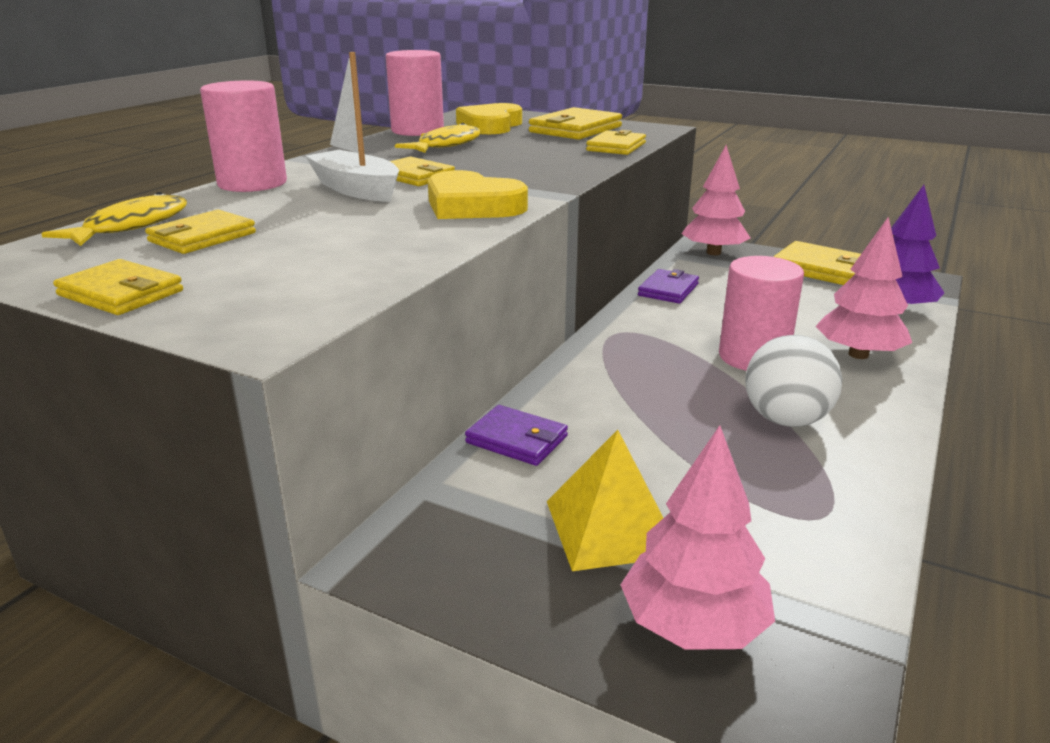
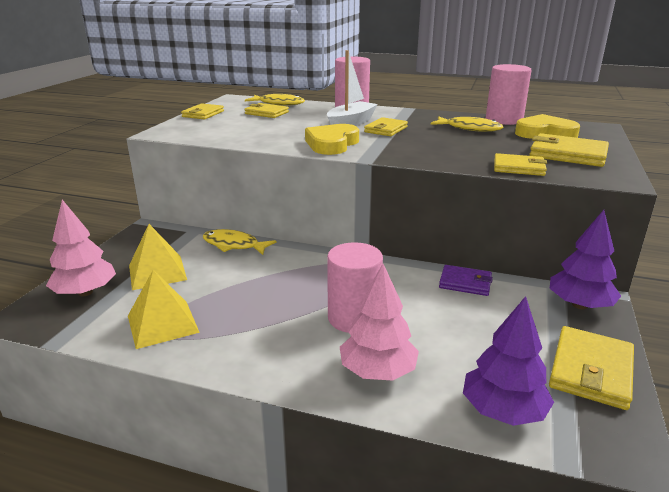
camera: 80 degrees right, 0 degrees up
(517, 439) = (234, 245): purple wallet -> yellow fish
(713, 252) = (579, 305): pink tree -> purple tree
(786, 420) = (261, 327): white ball -> none
(795, 509) = (162, 324): none -> yellow pyramid

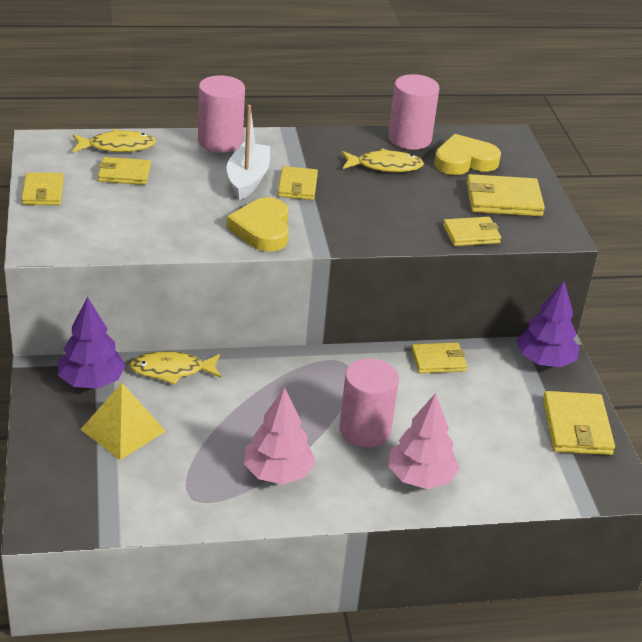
camera: 30 degrees left, 10 degrees up
(85, 292) = (72, 477): pink tree -> pink tree (278, 473)
(162, 324) = (193, 488): yellow pyramid -> none
(465, 283) = (438, 360): purple wallet -> yellow wallet
(503, 411) = (530, 482): purple tree -> purple tree (91, 381)

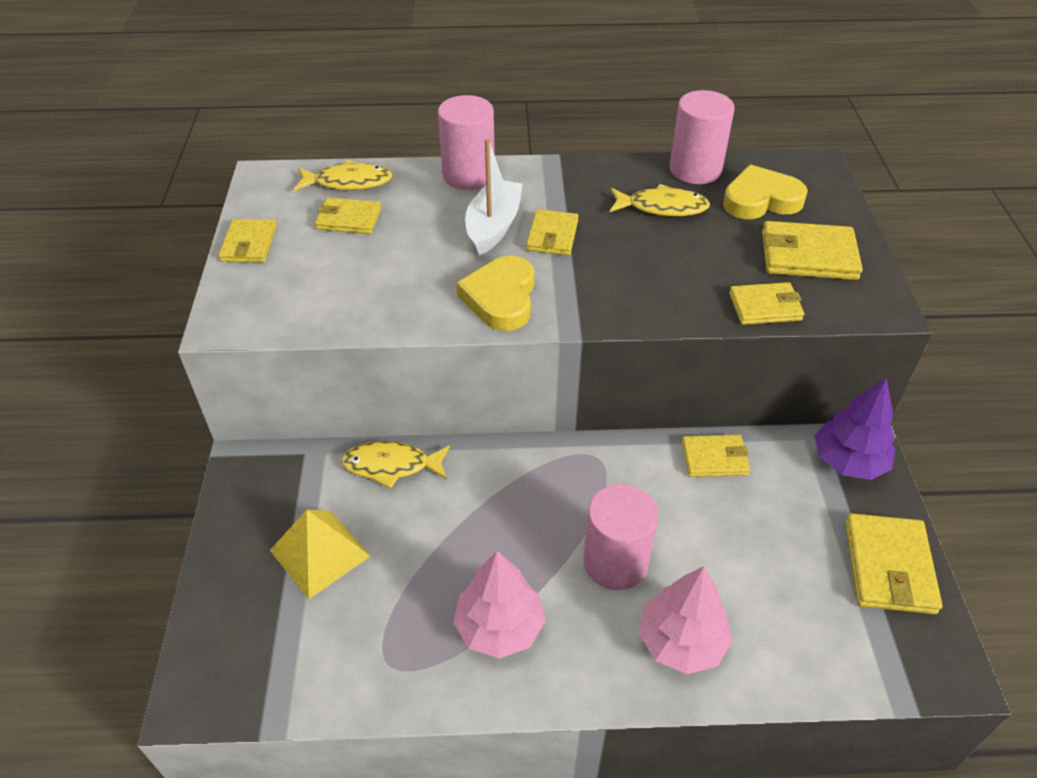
camera: 10 degrees right, 10 degrees up
(91, 381) = (295, 479): purple tree -> none

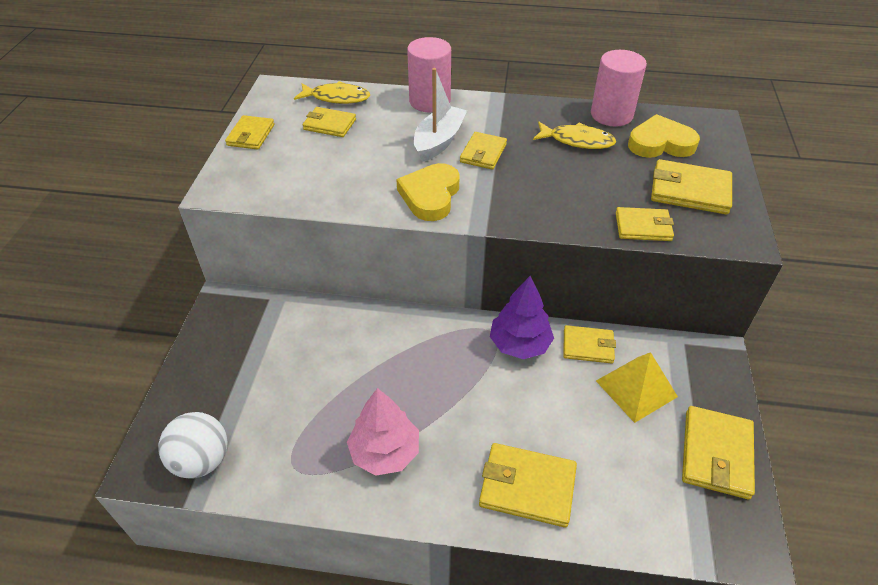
camera: 10 degrees right, 0 degrees up
(268, 675) = (202, 460): none -> white ball
(320, 553) = (262, 374): yellow pyramid -> yellow pyramid (636, 388)
(391, 466) = (331, 317): yellow fish -> none
(615, 562) = (488, 416): pink cylinder -> none
(681, 642) = (527, 487): pink tree -> yellow wallet
(848, 461) = (700, 364): purple tree -> purple tree (520, 344)

